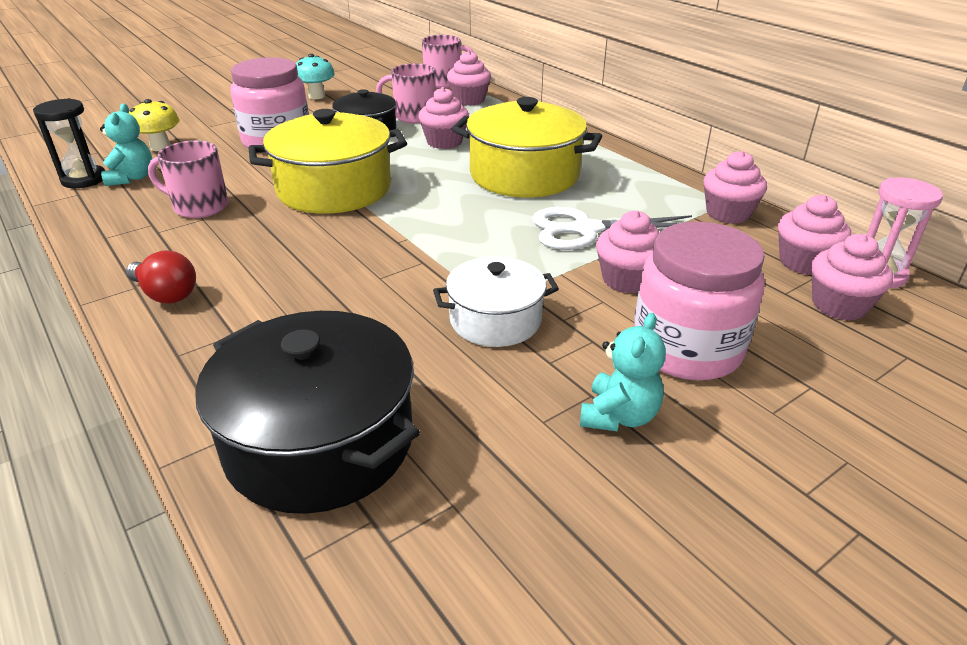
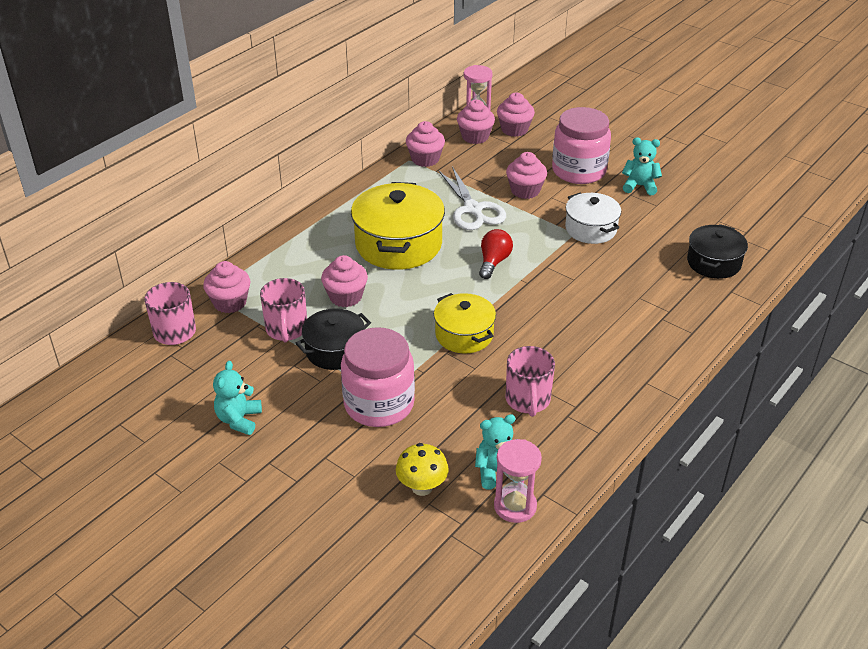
camera: 105 degrees left, 5 degrees up
(84, 179) = (515, 506): black hourglass -> pink hourglass
(166, 294) = (645, 363): red light bulb -> red light bulb (493, 262)
(316, 96) = (239, 420): turquoise mushroom -> turquoise teddy bear
(319, 442) = (713, 263): black pot -> black pot, size x0.61
(334, 189) = (464, 335): yellow pot -> yellow pot, size x0.61

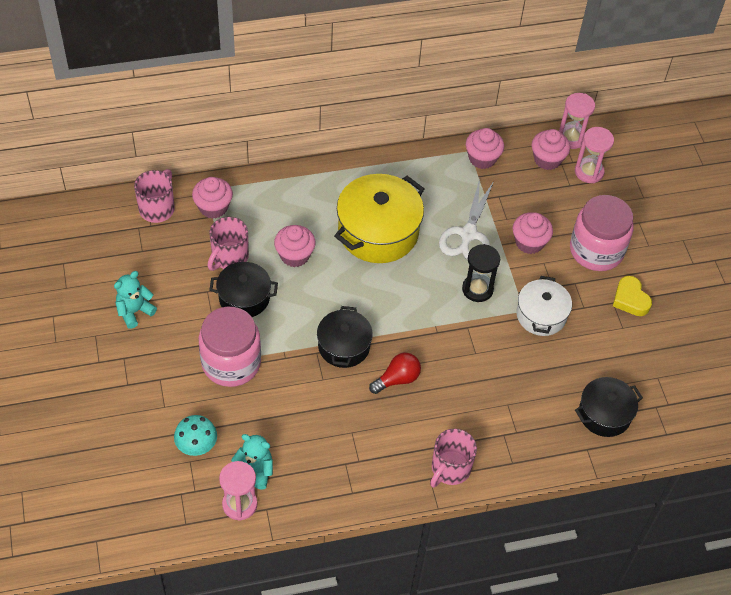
camera: 35 degrees right, 15 degrees up
(422, 487) = (197, 446): yellow mushroom -> turquoise mushroom
(464, 335) = (344, 346): yellow pot -> black pot
(493, 262) = (432, 296): red light bulb -> red light bulb (397, 379)
(514, 129) = (589, 172): pink cupcake -> pink hourglass
(523, 239) = (477, 289): none -> black hourglass
(528, 400) = (331, 432): pink mug -> pink mug (450, 469)
(639, 186) = (630, 299): turquoise teddy bear -> yellow heart

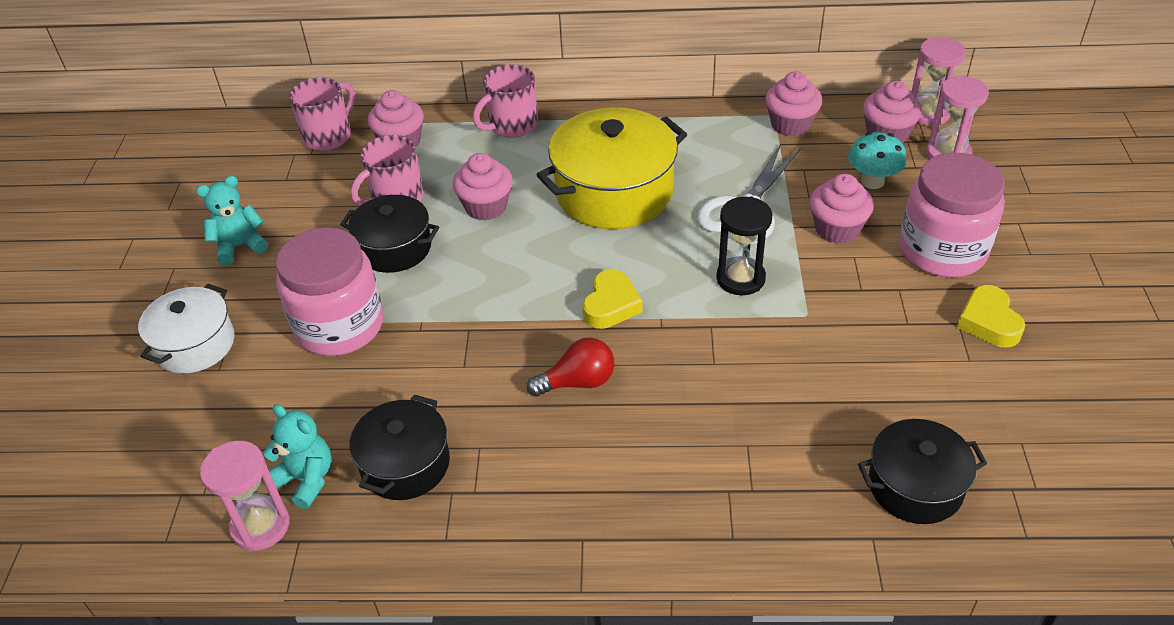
camera: 20 degrees right, 10 degrees down
(197, 446) = (237, 430): turquoise mushroom -> turquoise mushroom (872, 181)
(344, 346) = (512, 326): black pot -> black pot (405, 464)
(401, 321) = (611, 305): none -> yellow heart
(450, 469) = (621, 530): pink mug -> pink mug (512, 125)
(541, 315) = (834, 325): white pot -> white pot (195, 344)

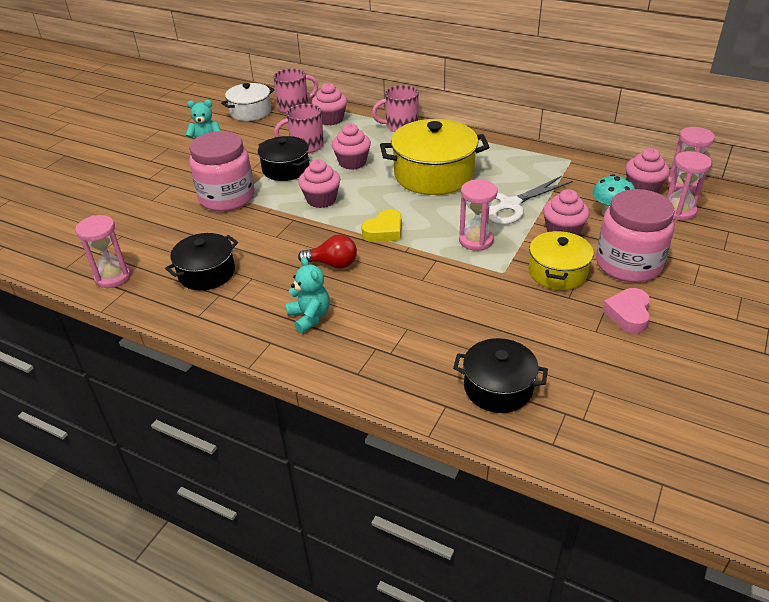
camera: 25 degrees right, 5 degrees down
(195, 344) = (149, 185): white pot -> white pot (250, 112)
(306, 479) = (152, 263): turquoise teddy bear -> turquoise teddy bear (309, 317)
(740, 278) = (476, 240): black hourglass -> pink hourglass
(790, 124) = (578, 167): pink cupcake -> pink cupcake (321, 200)
(871, 291) = (557, 272): none -> yellow pot
(988, 322) = (628, 314): yellow heart -> pink heart

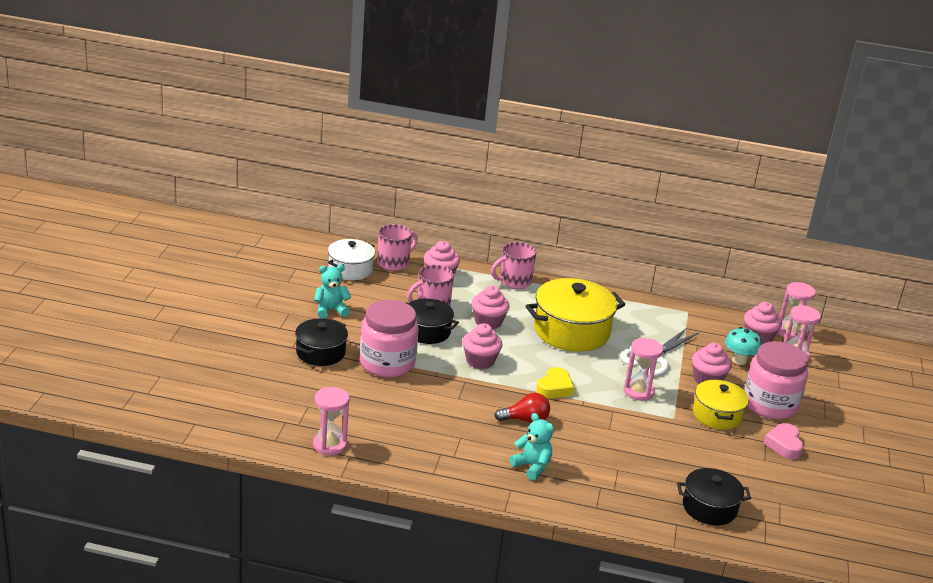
camera: 20 degrees left, 10 degrees down
(207, 273) = (416, 436): black pot -> black pot (320, 352)

